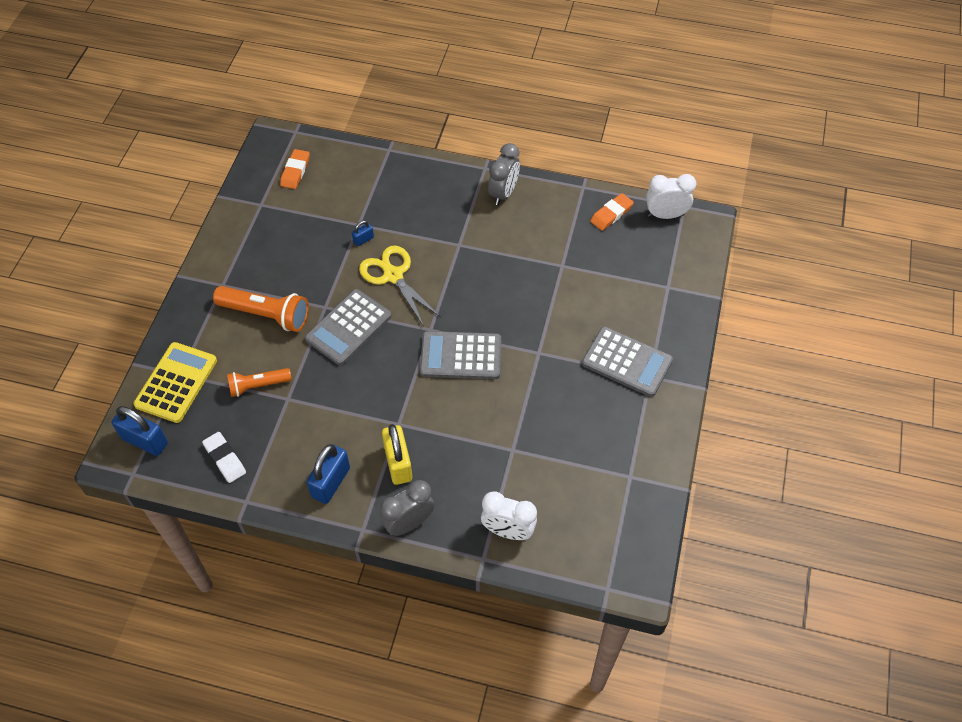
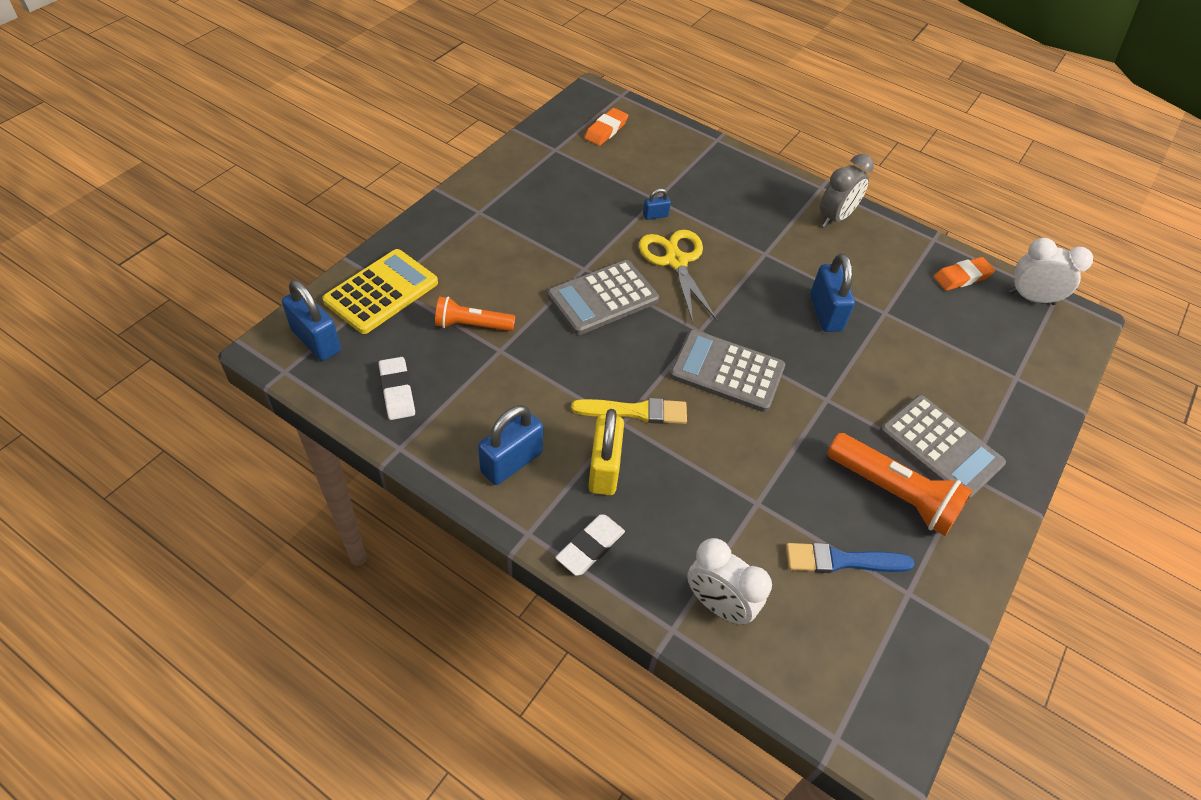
camera: 15 degrees right, 5 degrees down
(266, 315) = (514, 256): orange flashlight -> orange flashlight (893, 494)
(405, 411) = (635, 411): none -> yellow brush
(409, 523) = (590, 547): grey clock -> white eraser
(518, 281) = (825, 313): none -> blue padlock
(580, 470) = (841, 561): none -> blue brush

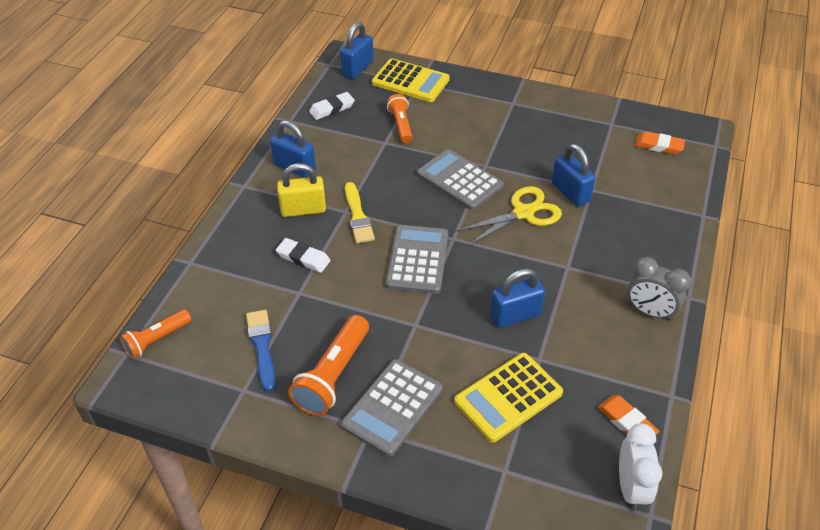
camera: 80 degrees right, 5 degrees down
(590, 547) = (241, 214): white eraser -> white eraser (303, 258)
(655, 215) = (570, 192): blue padlock -> blue padlock, size x2.01
(718, 605) = (212, 282): white clock -> none
(816, 692) = (156, 340): none -> orange flashlight
(931, 349) = (508, 397): none -> yellow calculator

